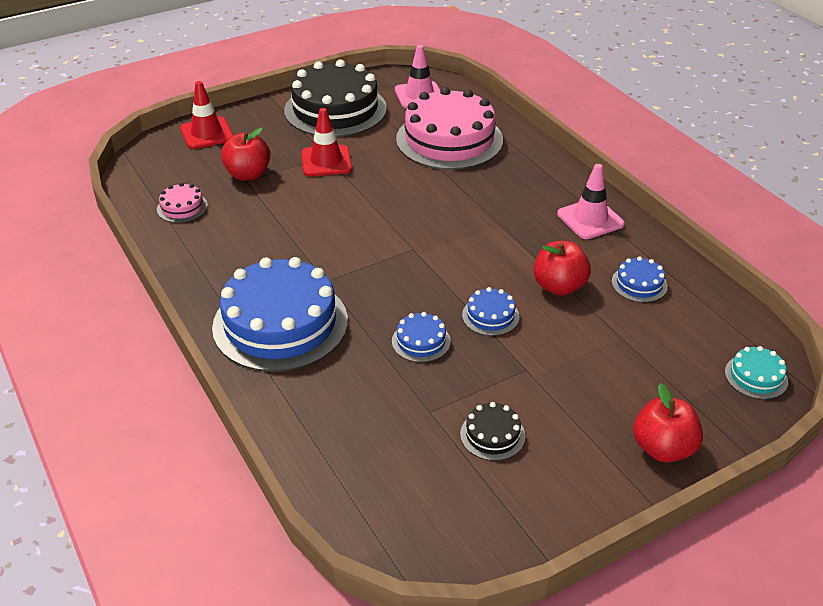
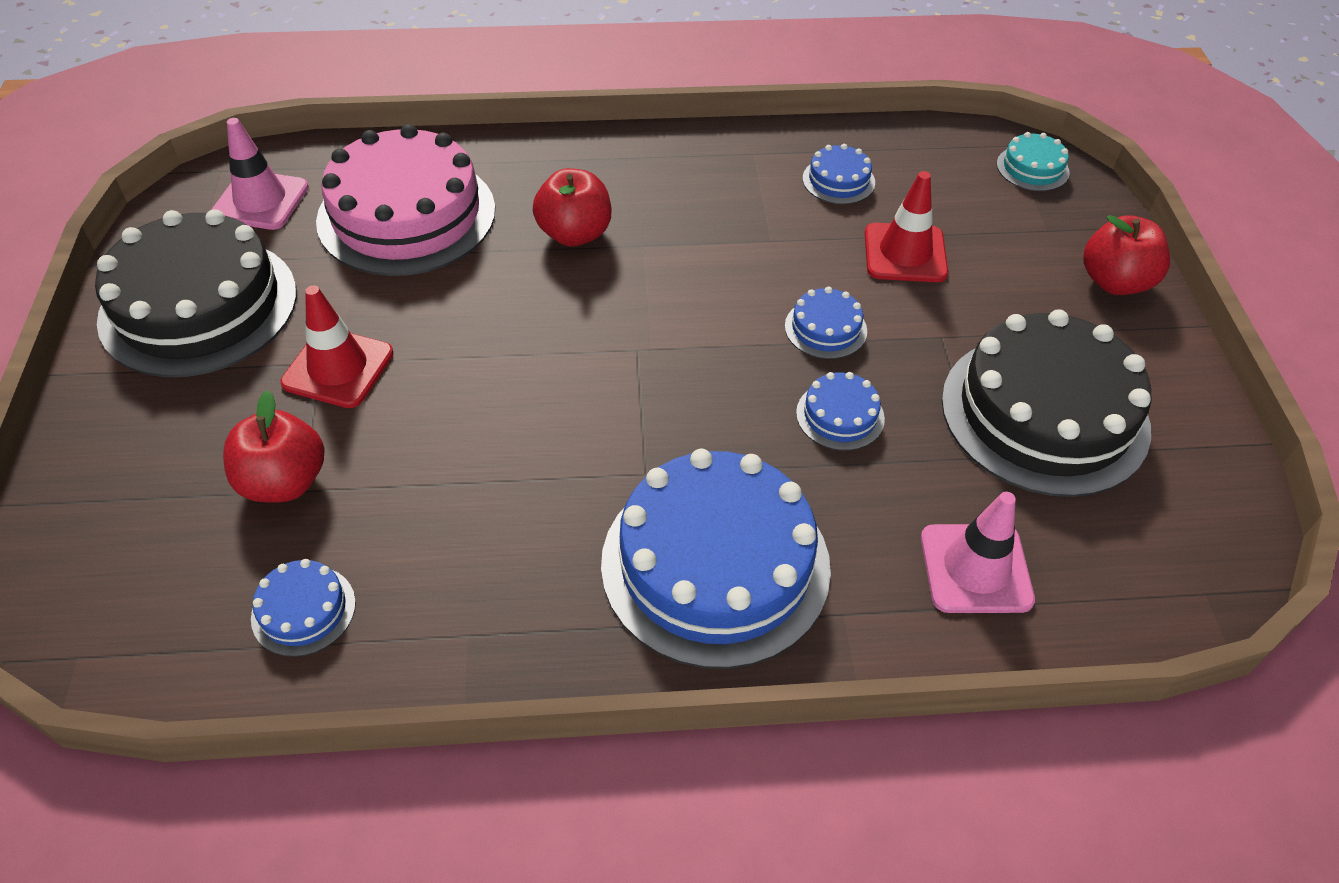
camera: 65 degrees left, 10 degrees up
(182, 207) = (303, 610): pink cake -> blue cake
(206, 133) = (95, 503): red traffic cone -> red traffic cone (905, 253)
(492, 435) = (1044, 413): black cake -> black cake, size x2.33
(559, 286) = (804, 245): red apple -> red apple (575, 234)
(590, 219) = (691, 165): pink traffic cone -> pink traffic cone (975, 569)

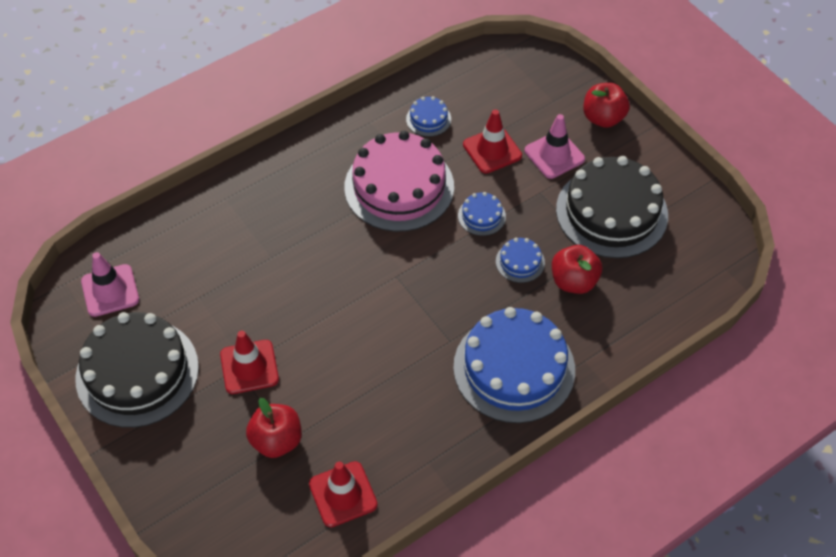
camera: 30 degrees left, 5 degrees up
(303, 610) = (343, 494): blue cake -> red traffic cone
(406, 215) = (206, 257): pink cake -> pink cake (399, 187)
(575, 234) = (311, 223): red apple -> red apple (573, 281)
(975, 569) = (626, 308): pink traffic cone -> pink traffic cone (554, 155)
(1032, 168) = (524, 62): turquoise cake -> none

